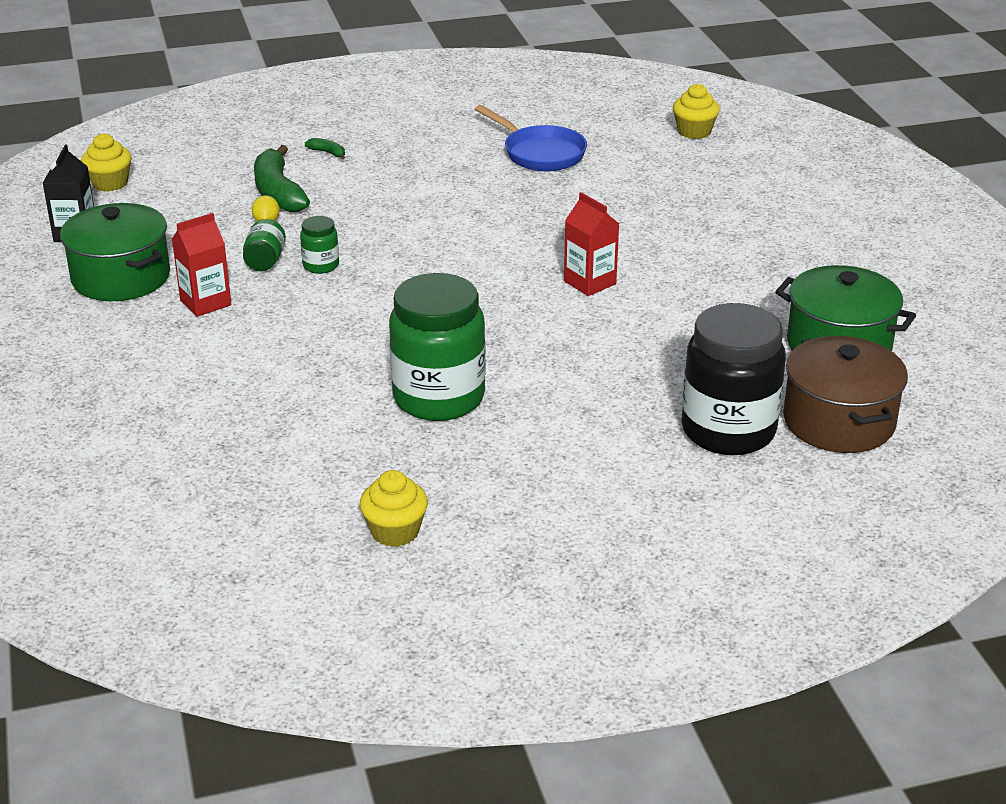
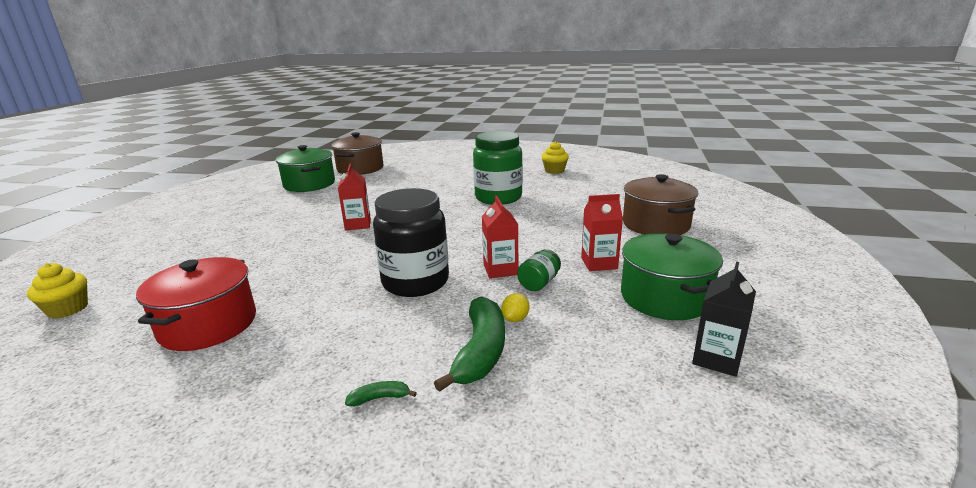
camera: 150 degrees left, 10 degrees down
(110, 183) = (678, 436): yellow cupcake -> none
(138, 395) = (655, 224): none -> brown pot
(321, 265) = (500, 270): green jar -> red carton
(328, 153) = (380, 398): green banana -> green banana turned 105 degrees clockwise
(540, 153) = (208, 325): blue pan -> red pot
(728, 431) = (401, 172): black jar -> black jar (415, 282)

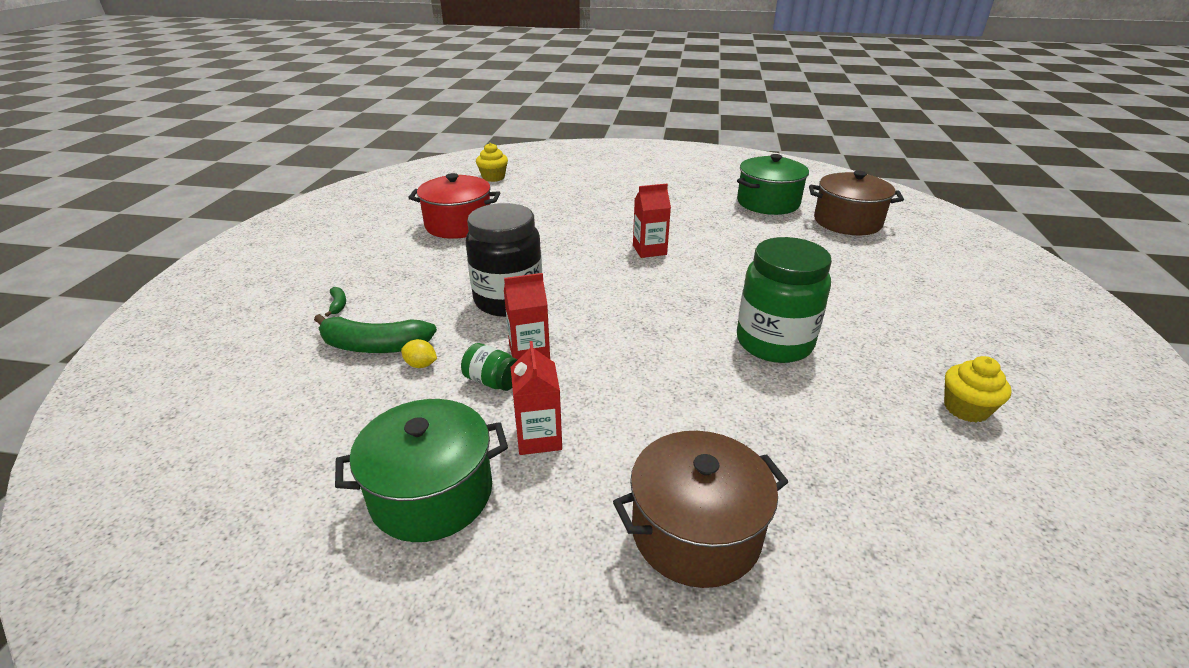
camera: 85 degrees right, 10 degrees up
(716, 359) = (288, 515): black carton -> none

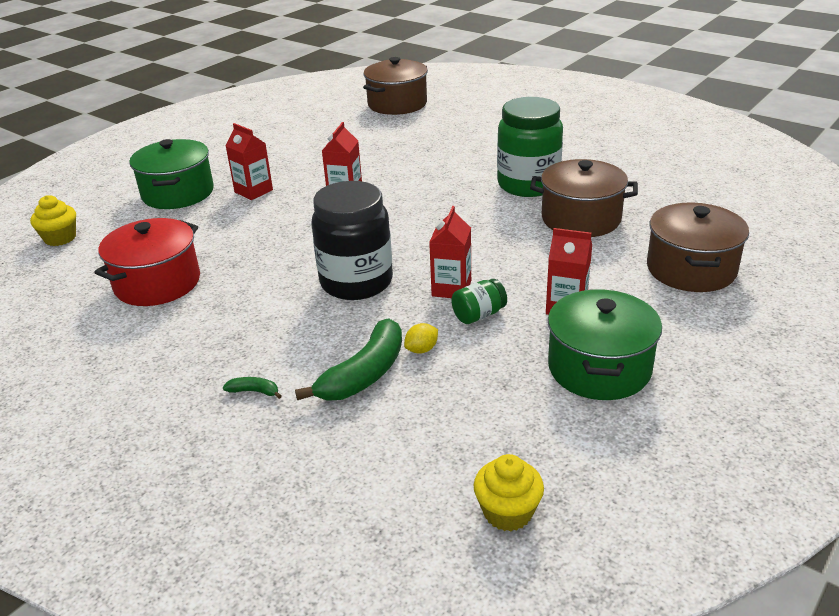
camera: 60 degrees left, 0 degrees up
(613, 214) = (253, 191): none -> red carton
(736, 401) = (581, 219): none -> brown pot
(768, 203) = (327, 120): green pot -> green pot (178, 193)
(966, 408) = (639, 152): yellow cupcake -> yellow cupcake (507, 512)

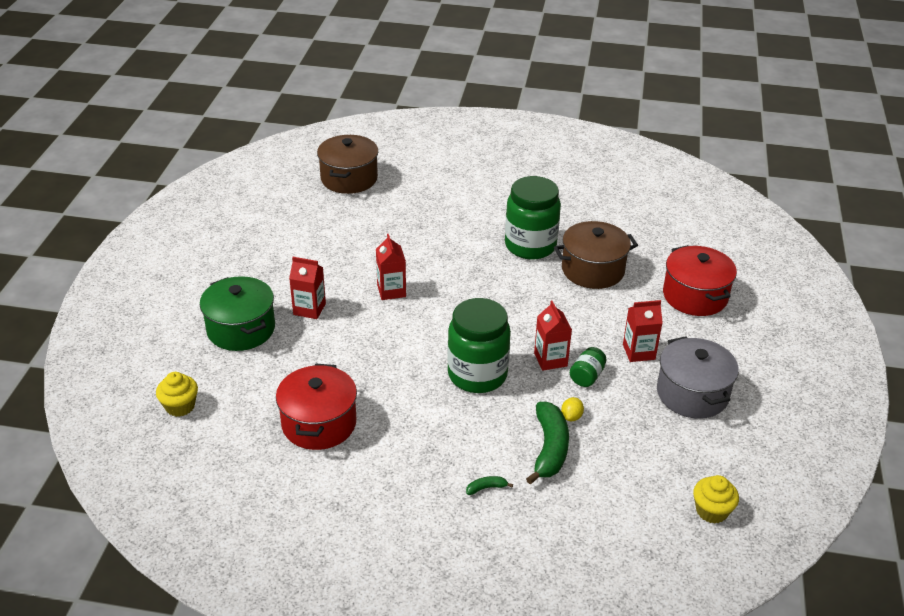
camera: 30 degrees left, 5 degrees up
(356, 282) = (477, 375): black jar -> green jar
(599, 368) = (692, 394): green pot -> grey pot
(691, 269) = (695, 296): brown pot -> red pot

